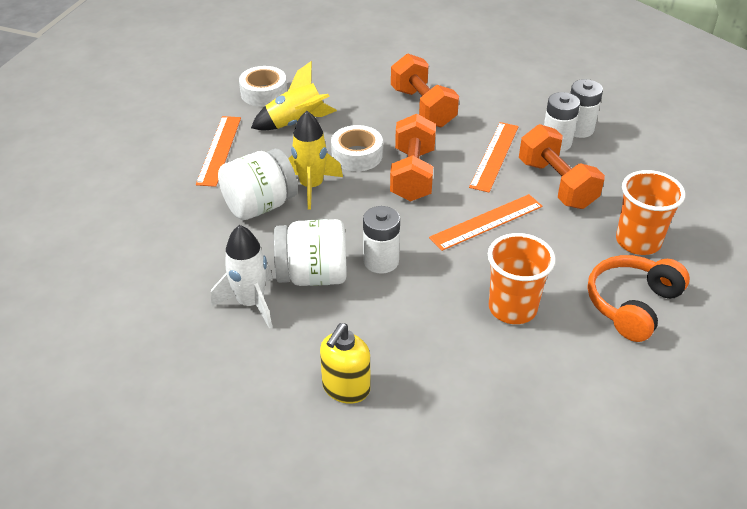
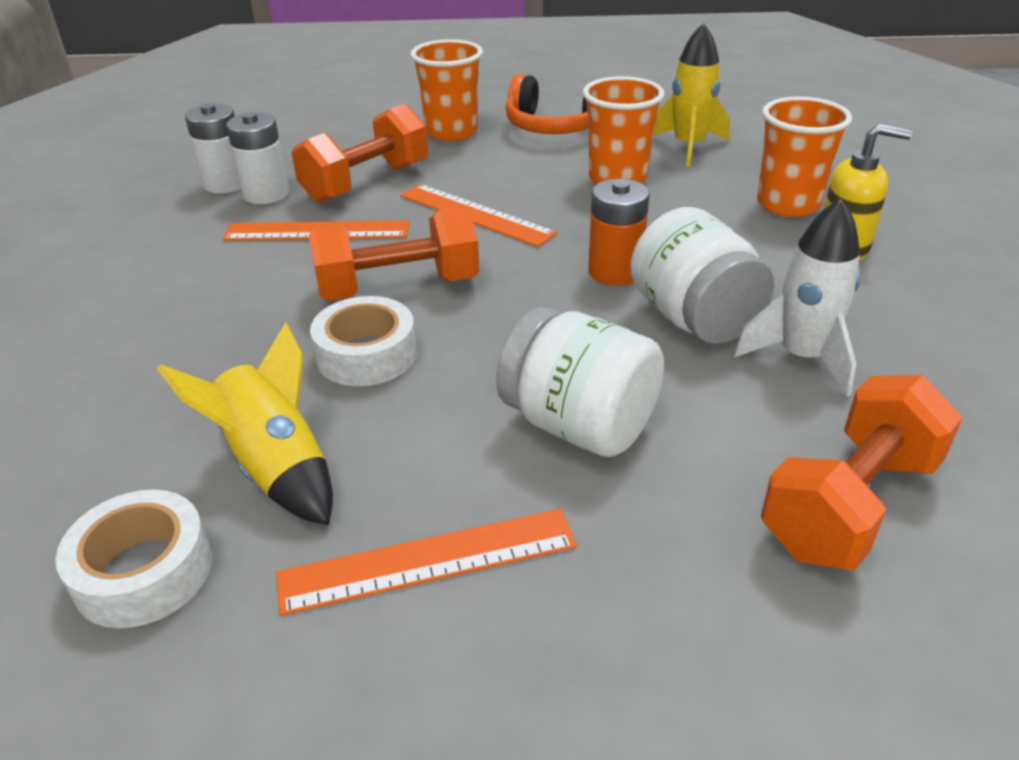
camera: 110 degrees left, 5 degrees down
(311, 187) = (486, 380): yellow rocket -> yellow rocket (689, 146)
(381, 261) = (615, 272): white battery -> orange battery
(423, 107) = (184, 318): orange dumbbell -> orange dumbbell (849, 504)
(423, 391) = (788, 204): none -> orange cup

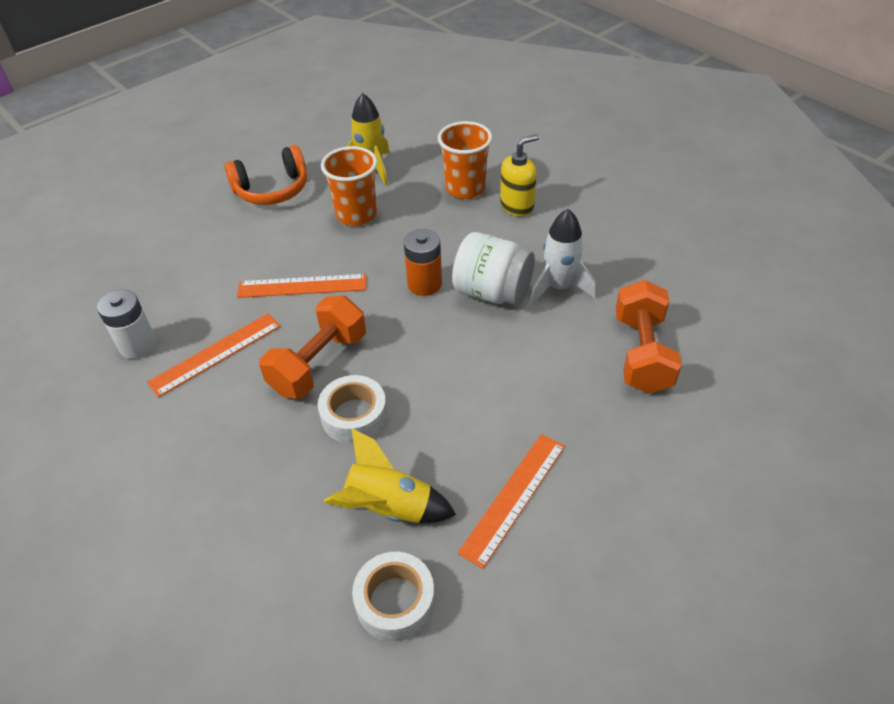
camera: 40 degrees left, 10 degrees up
(226, 184) = (94, 353): white battery -> none
(366, 183) = (199, 299): orange dumbbell -> none
(451, 132) = (206, 227): orange cup -> none
(579, 425) = (503, 387): white jar -> none

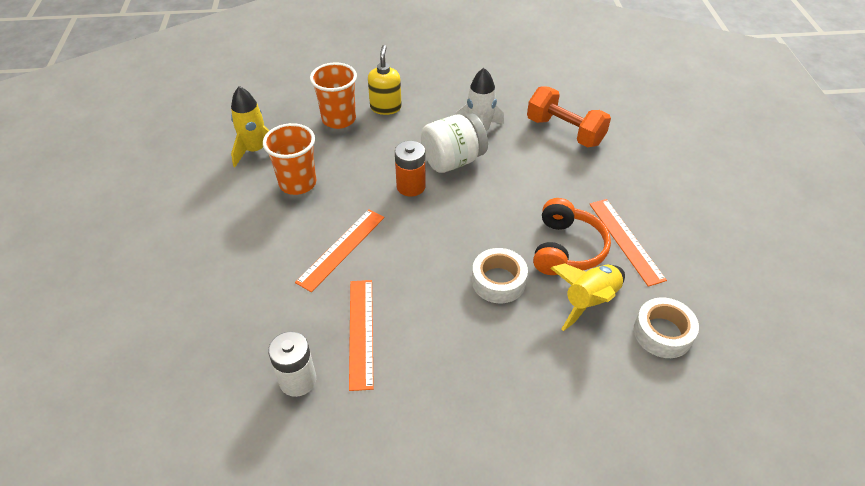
camera: 55 degrees left, 0 degrees up
(272, 190) = (206, 214): orange headphones -> orange headphones (566, 249)
(319, 363) = (431, 277): orange dumbbell -> none

